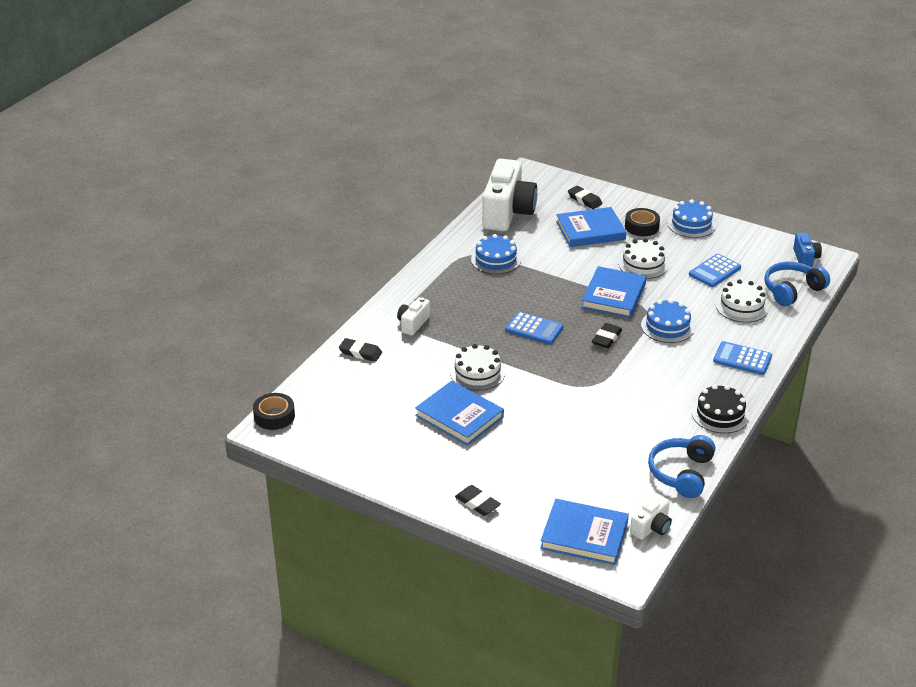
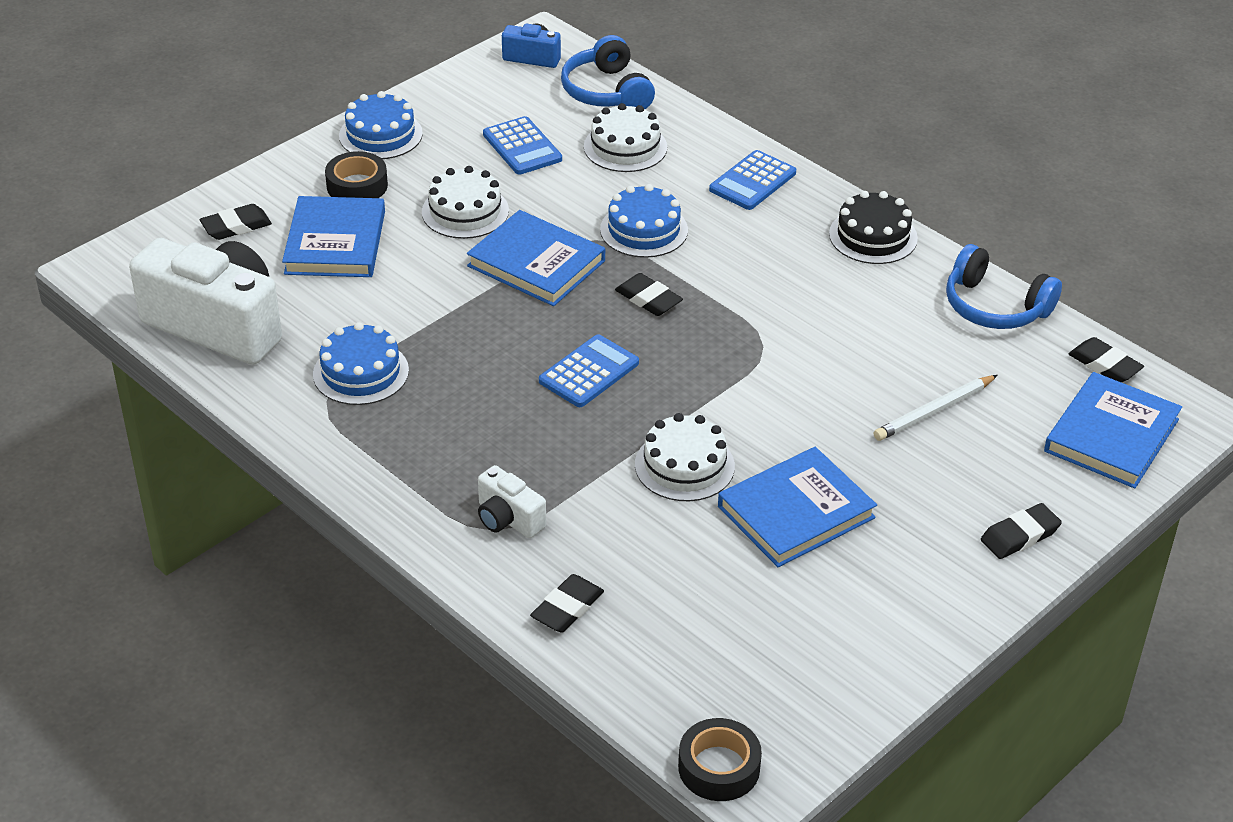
camera: 75 degrees left, 5 degrees up
(568, 458) = (934, 411): none -> white pencil
(651, 527) = (1104, 365): white camera -> black eraser

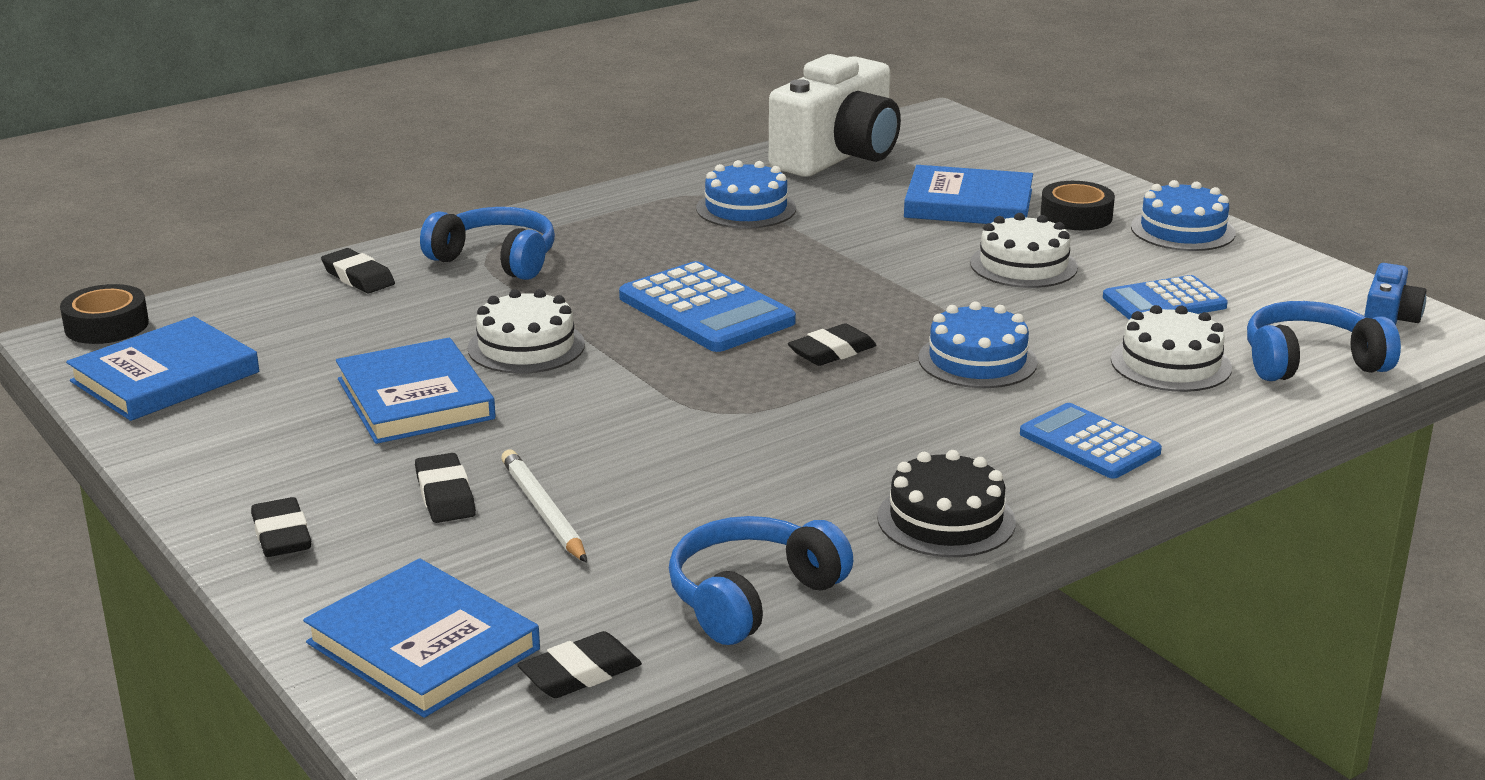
camera: 100 degrees right, 15 degrees down
(236, 226) = (1002, 165): black eraser -> black eraser (445, 495)
(508, 519) = (496, 259): white camera -> blue headphones
(536, 263) = (915, 296): blue book -> blue book (165, 377)
(589, 372) = (706, 310): blue calculator -> blue calculator, size x1.52

